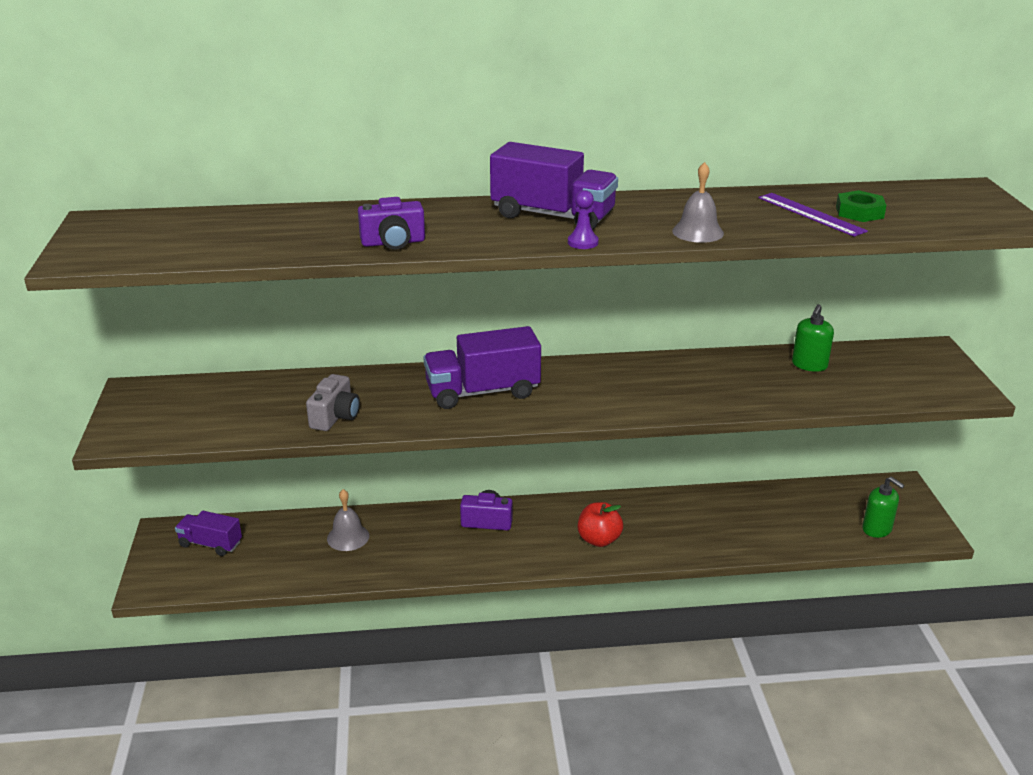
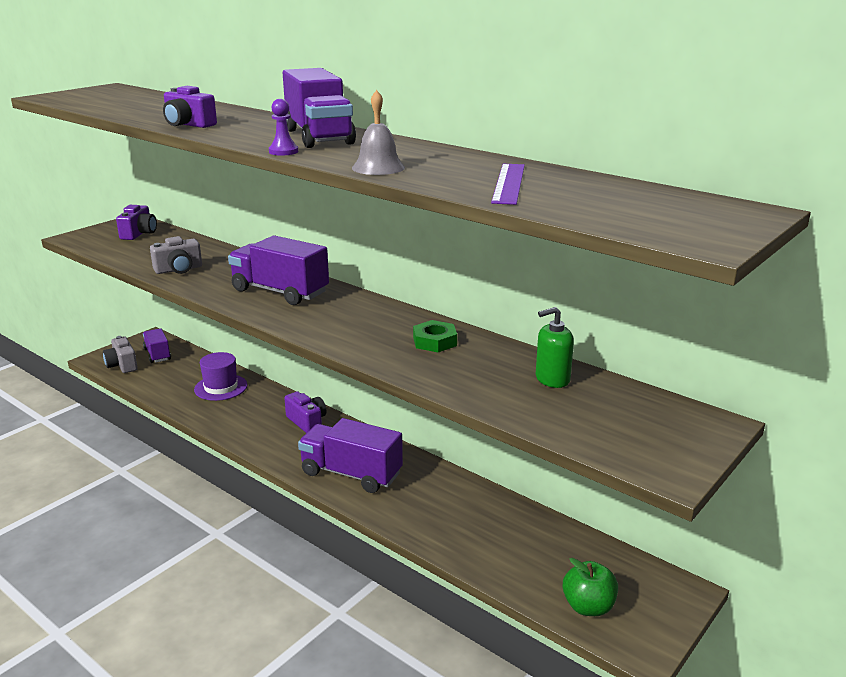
camera: 45 degrees right, 5 degrees down
(183, 400) = (139, 234): none -> purple camera
(193, 576) = (122, 365): none -> grey camera
(348, 537) = (221, 387): grey bell -> purple hat
(599, 540) = (351, 474): red apple -> purple truck
(859, 212) = (559, 193): green nut -> green nut (435, 341)
(877, 529) = (588, 607): green soap dispenser -> green apple

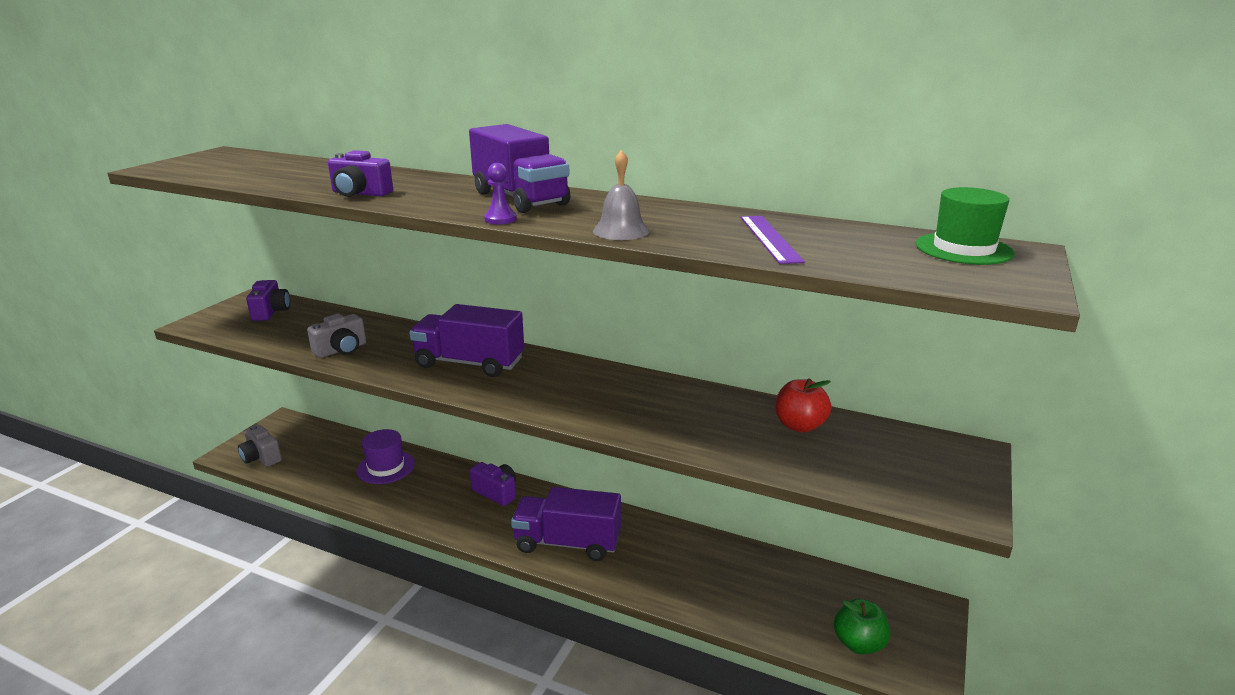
camera: 15 degrees left, 0 degrees up
(157, 354) = (297, 439): purple truck -> none
(435, 341) = (663, 400): green nut -> none
(552, 379) = (799, 426): green soap dispenser -> red apple
(693, 206) = (963, 249): none -> green hat

